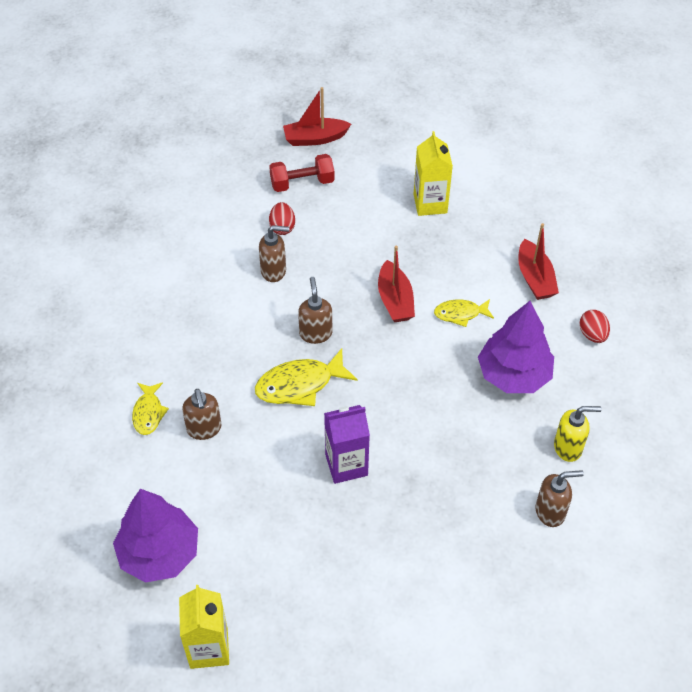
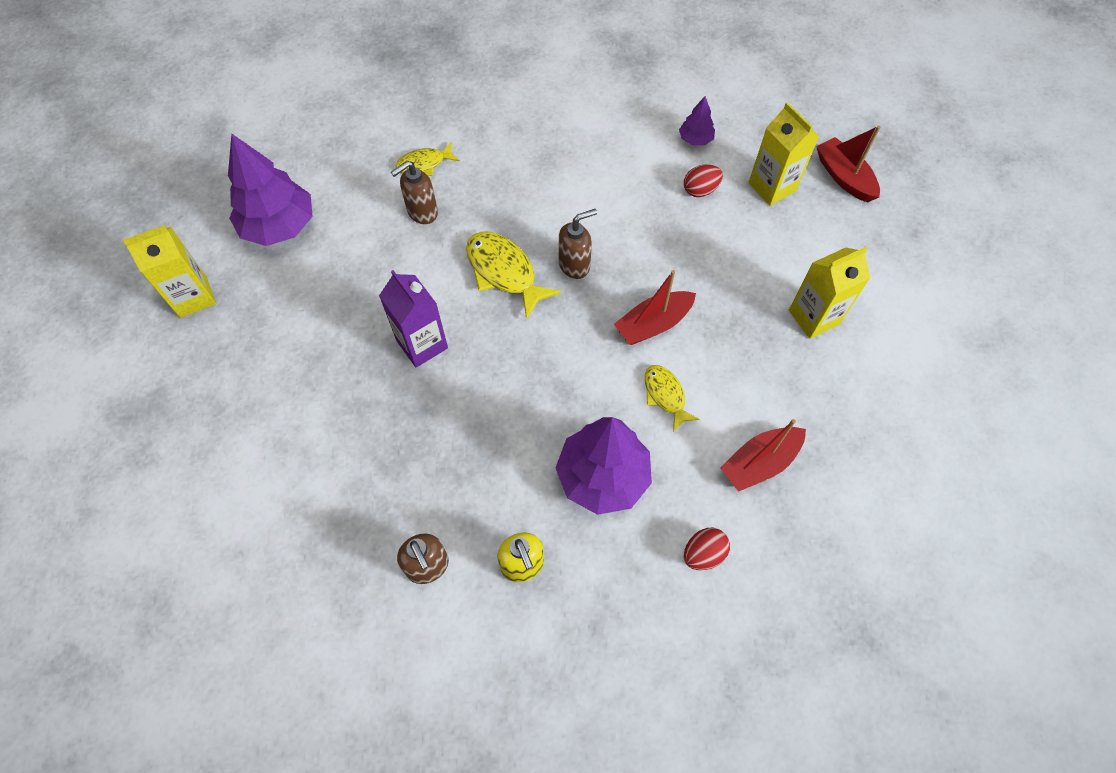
camera: 70 degrees right, 10 degrees up
(229, 212) = (695, 139): none -> purple tree
(274, 271) = (638, 202): brown soap dispenser -> none
(302, 183) = (772, 187): red dumbbell -> yellow carton

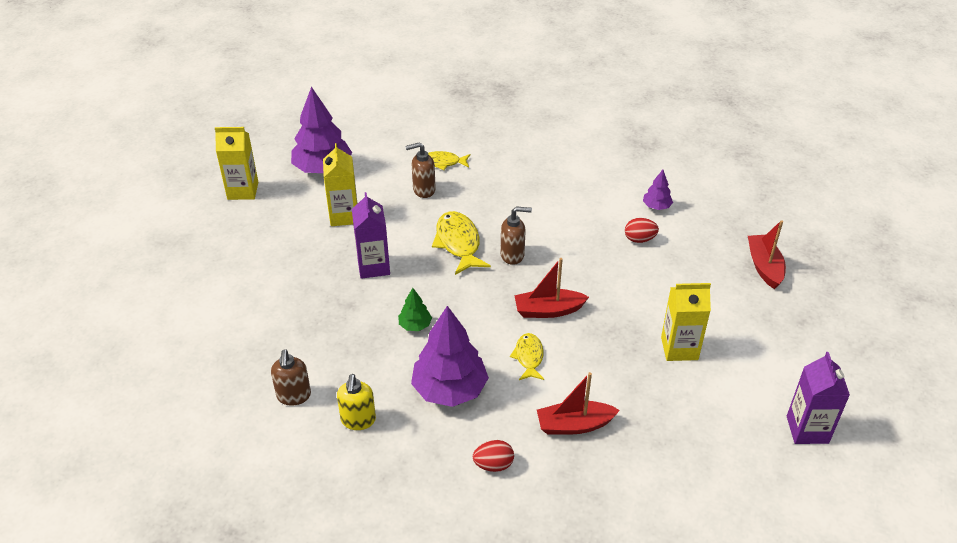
camera: 25 degrees right, 20 degrees down
(516, 406) = (415, 325): none -> green tree
(772, 187) = (699, 255): yellow carton -> yellow carton (344, 216)
(985, 365) = (807, 429): none -> purple carton

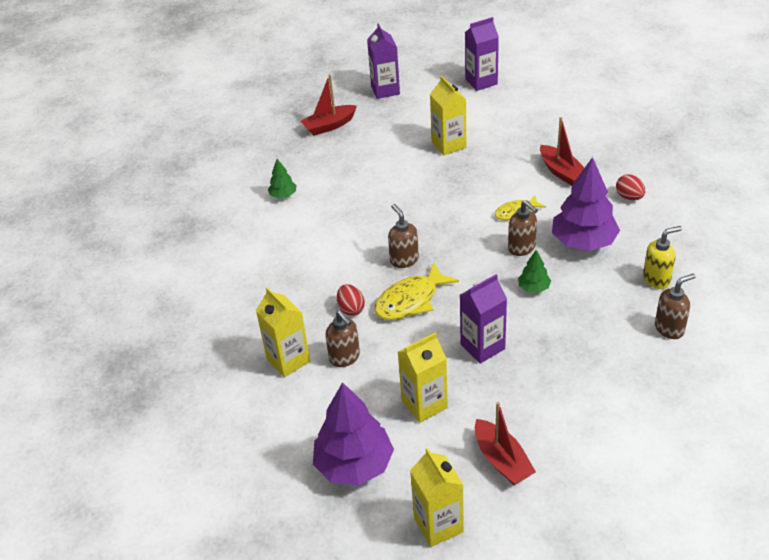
camera: 110 degrees left, 0 degrees up
(443, 162) = (288, 360): yellow fish -> yellow carton
(473, 339) = (522, 248): none -> brown soap dispenser
(548, 310) = (457, 218): red boat -> red boat (502, 460)
(639, 239) = (335, 193): red egg -> red egg (351, 309)
(656, 206) = (283, 195): purple tree -> green tree
(822, 332) = (385, 90): none -> purple carton

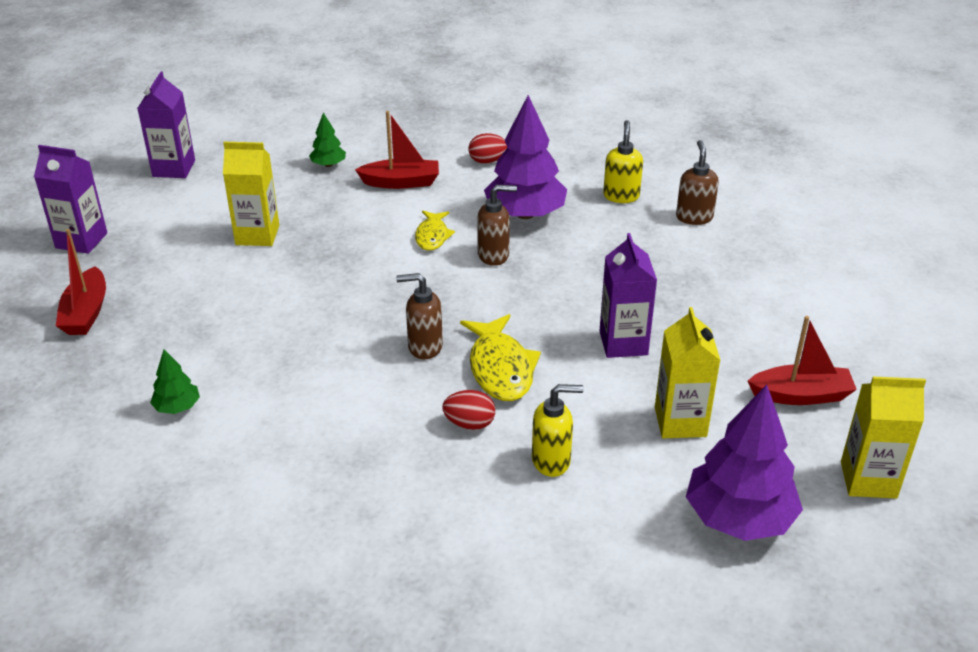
camera: 65 degrees left, 5 degrees down
(288, 360) = (514, 517): yellow carton -> none
(345, 357) = (552, 461): brown soap dispenser -> yellow soap dispenser
(533, 288) = (563, 272): green tree -> green tree (328, 165)

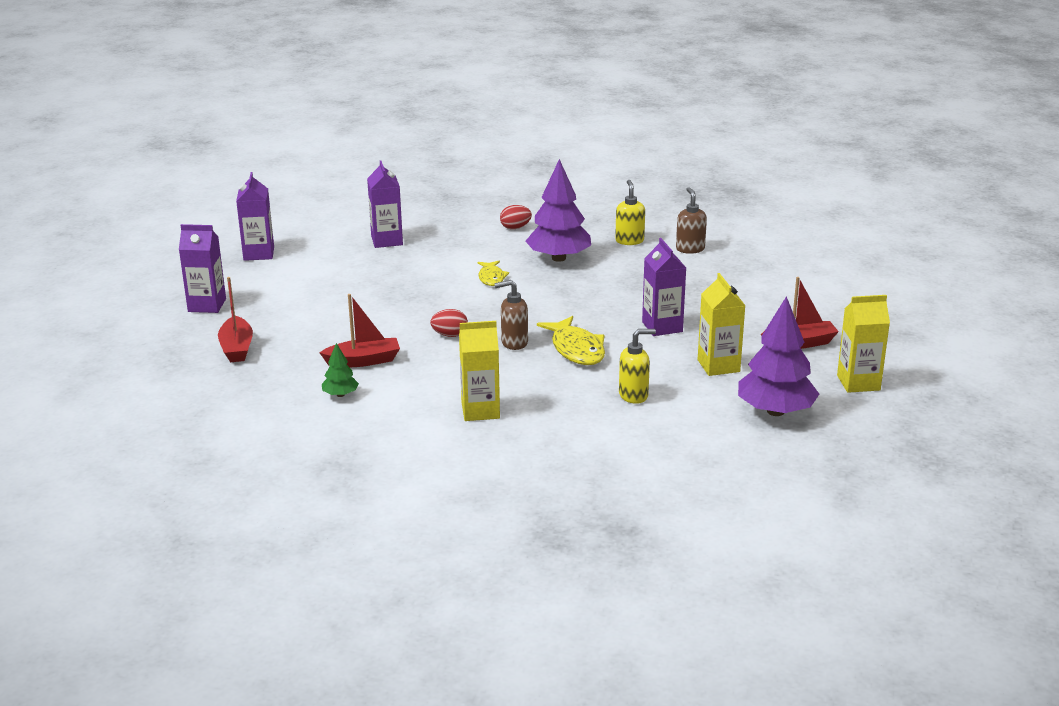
camera: 10 degrees left, 10 degrees down
(257, 235) = (350, 289): yellow carton -> yellow carton (480, 411)
(328, 165) = (387, 241): green tree -> purple carton
(401, 182) = (451, 247): red boat -> red boat (363, 361)
(469, 424) = (566, 382): red egg -> red egg (450, 335)
(494, 255) = (544, 285): brown soap dispenser -> none

